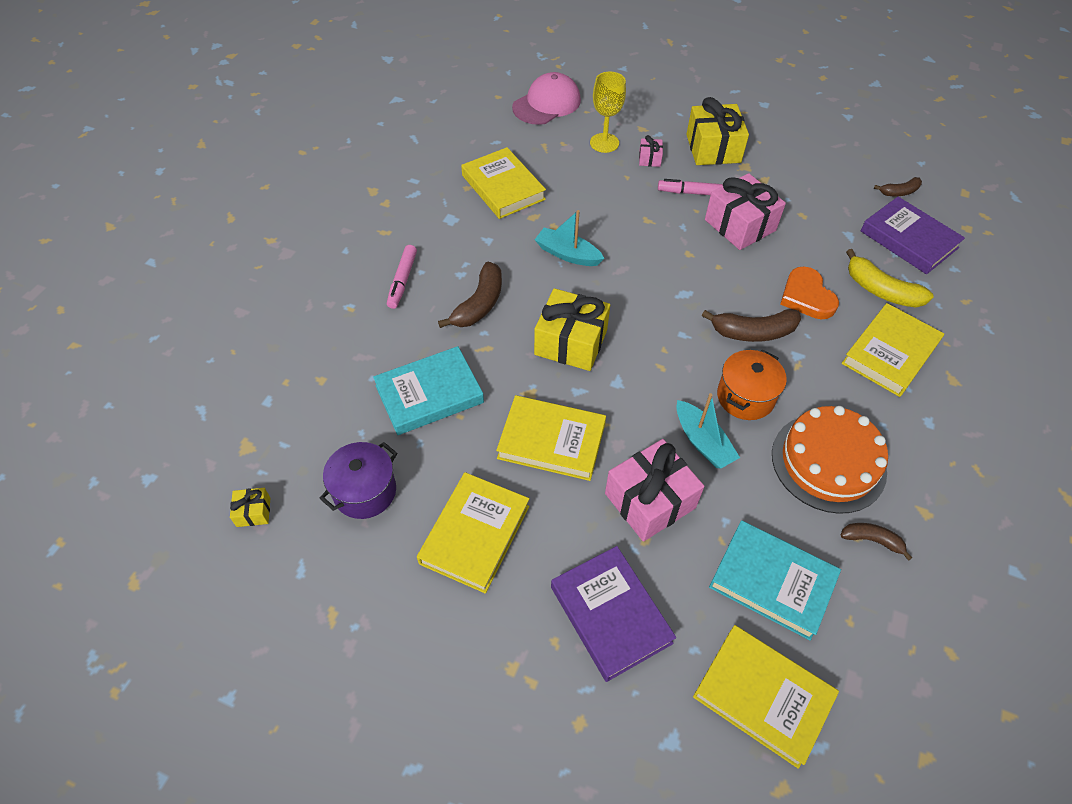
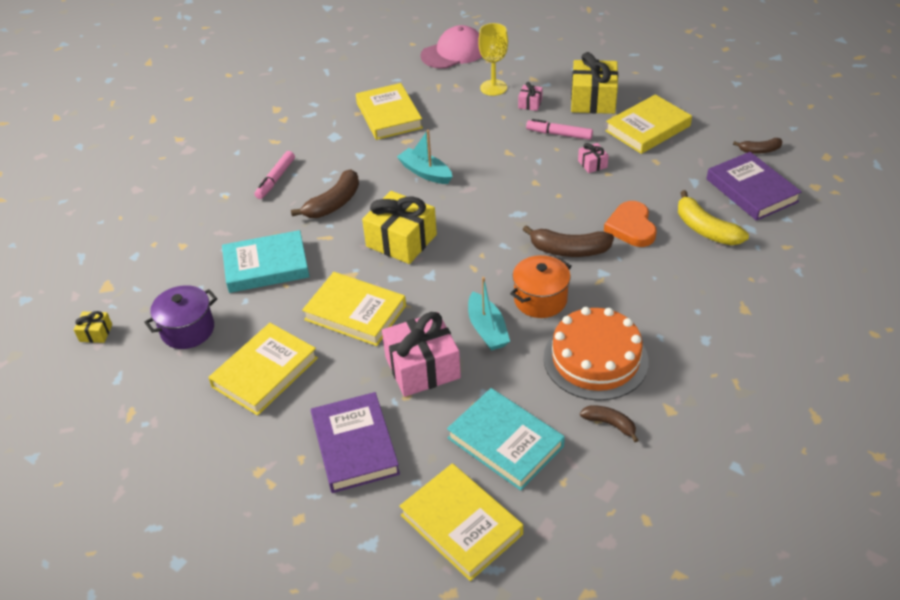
camera: 15 degrees right, 10 degrees down
(740, 225) = (592, 164): pink gift -> pink gift, size x0.46
(889, 353) = (691, 280): yellow book -> yellow book (647, 128)

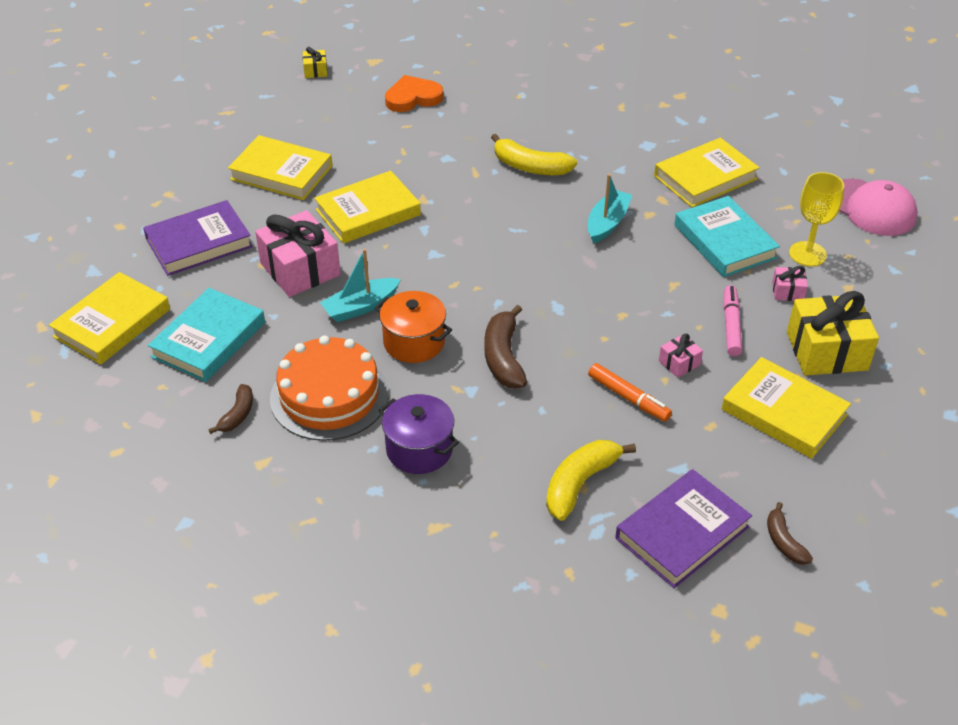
camera: 75 degrees right, 0 degrees up
(188, 330) = (327, 118): purple pot -> purple pot (419, 449)
(266, 266) = (422, 143): turquoise book -> turquoise book (724, 241)
(275, 179) = (556, 121): pink marker -> none
(334, 203) = (530, 167): brown banana -> yellow banana
(355, 313) = (368, 212): yellow book -> yellow book turned 45 degrees clockwise
(401, 240) = (484, 224): yellow gift -> none
(624, 193) = (628, 398): none -> orange marker
(631, 227) = (562, 410): orange heart -> orange heart (413, 98)

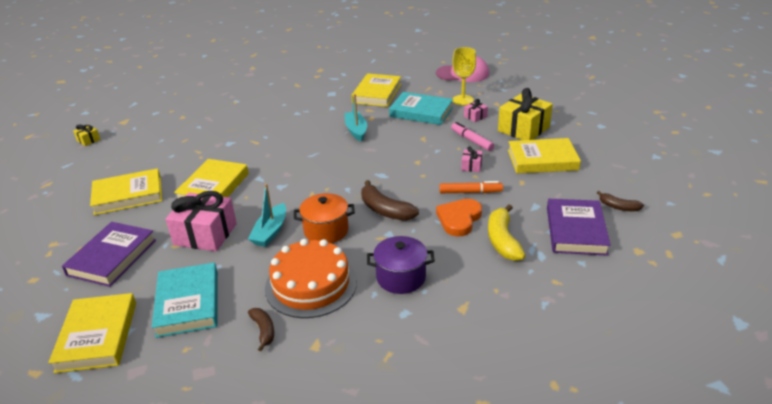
camera: 40 degrees left, 10 degrees down
(413, 98) = (172, 127): orange heart -> orange heart (459, 219)
(530, 167) = (283, 126): yellow banana -> none

